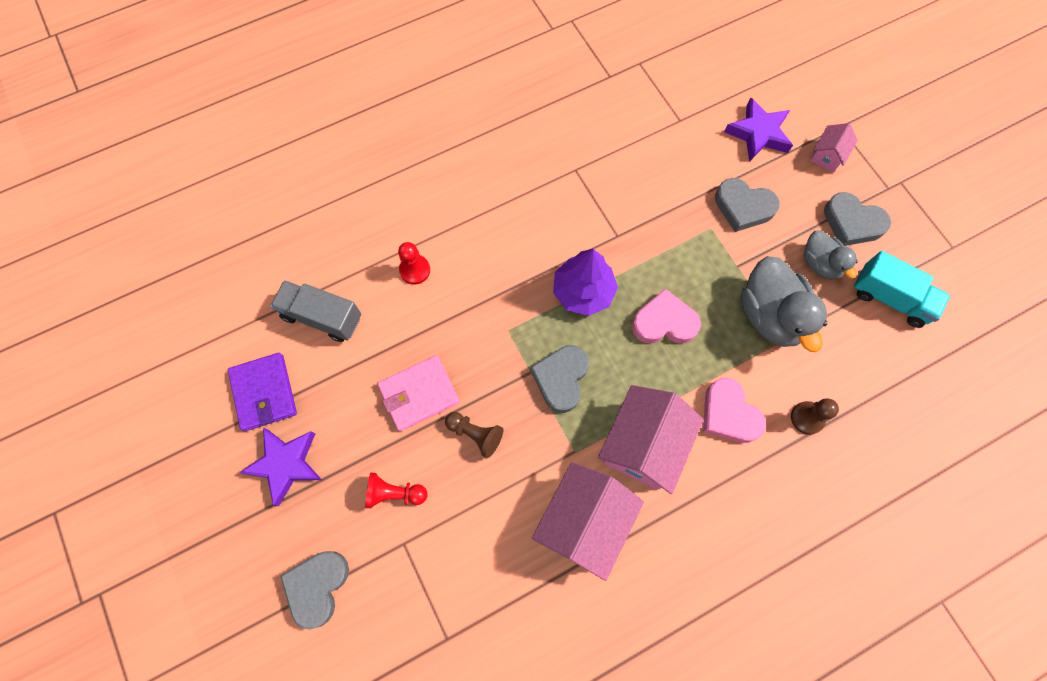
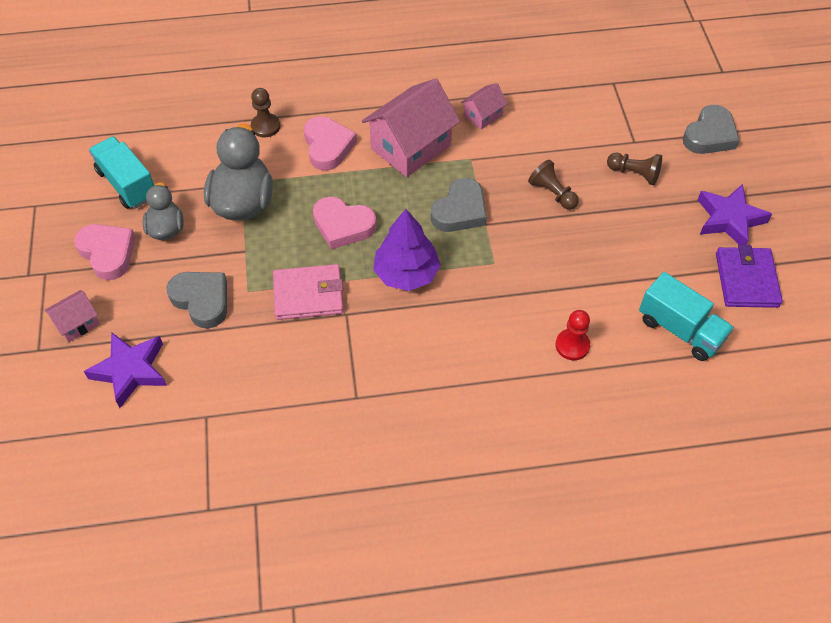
camera: 160 degrees left, 15 degrees down
(322, 317) = (680, 329): grey truck -> turquoise truck
(395, 493) = (634, 174): red pawn -> brown pawn
(419, 394) = (595, 237): pink wallet -> pink wallet (308, 295)
(584, 522) = (483, 115): pink house -> pink house, size x0.50
(852, 223) = (108, 253): grey heart -> pink heart

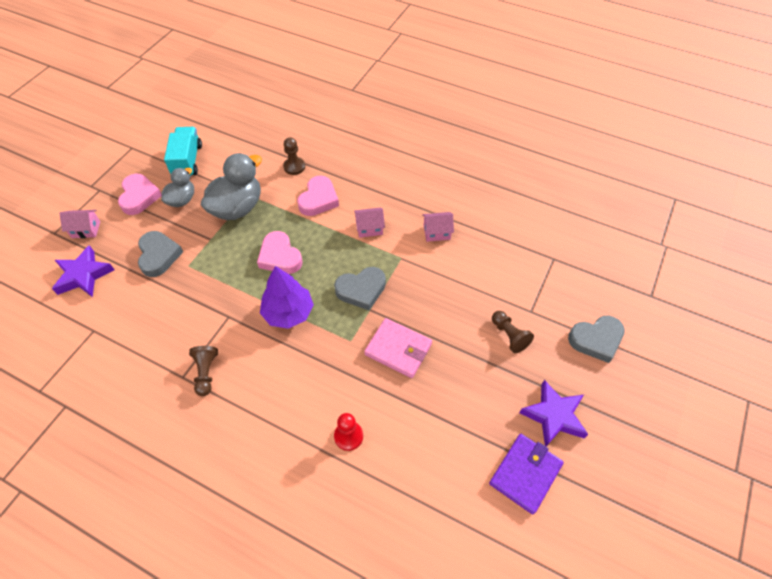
camera: 35 degrees right, 0 degrees up
(308, 295) = (218, 290): pink wallet -> pink wallet (398, 349)
(411, 147) = (369, 228): pink house -> pink house, size x0.50
(552, 193) = (435, 315): brown pawn -> brown pawn (206, 373)
(680, 329) = (437, 478): turquoise truck -> none

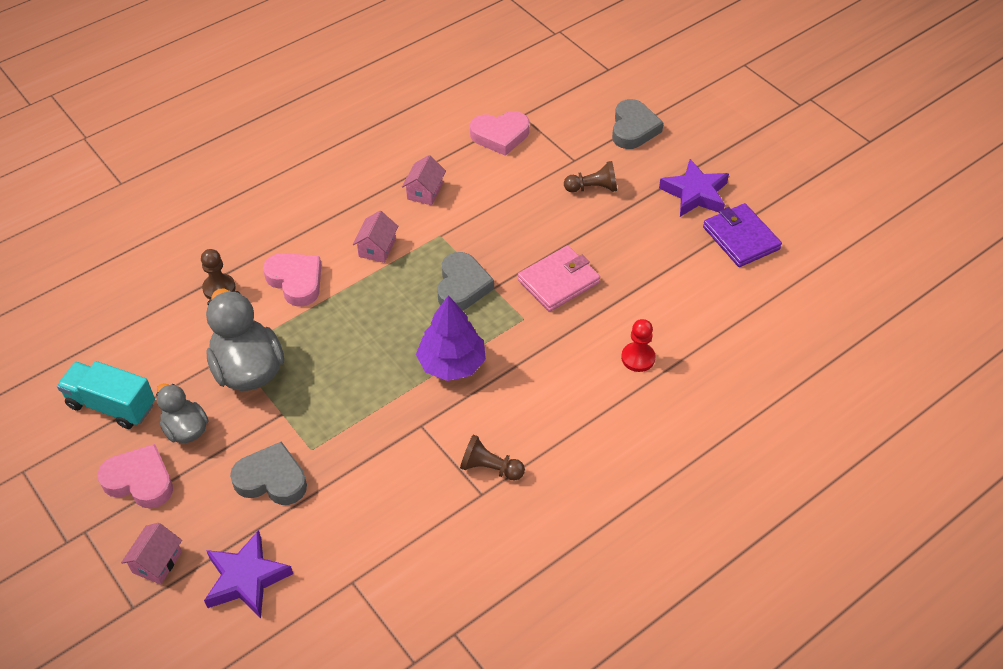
camera: 65 degrees left, 5 degrees down
(280, 257) = (362, 347): pink heart -> pink heart (500, 136)

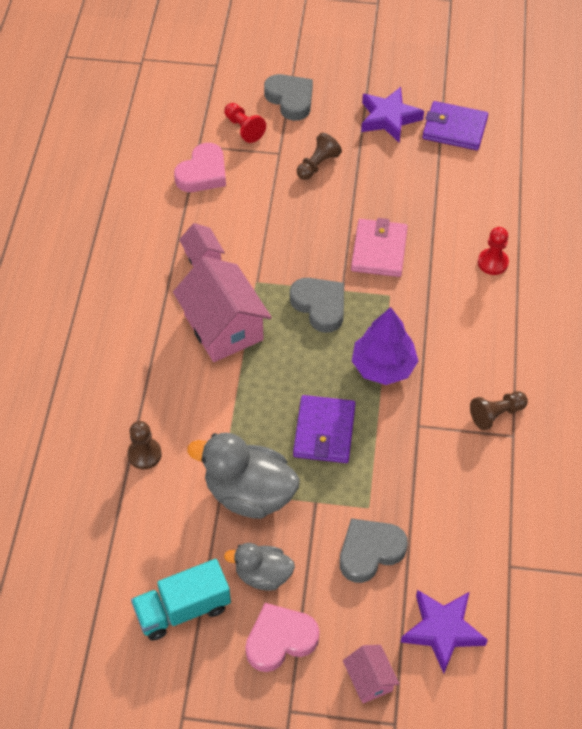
camera: 45 degrees left, 5 degrees up
(296, 281) = (196, 400): pink heart -> none
(350, 372) = (324, 431): none -> purple wallet
(377, 248) = (223, 327): pink house -> pink house, size x2.01
(570, 125) = (244, 128): none -> red pawn

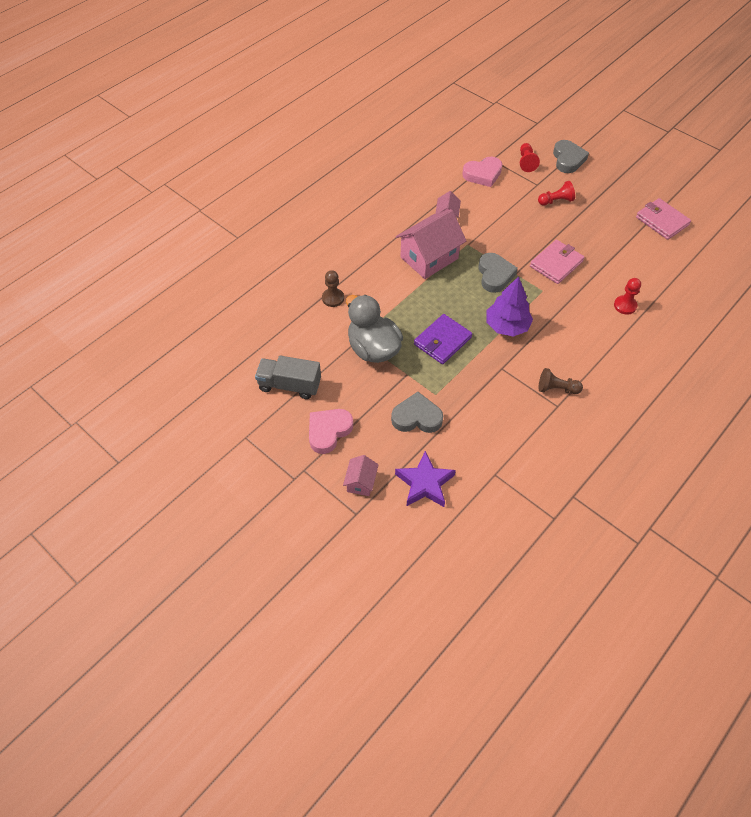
camera: 35 degrees right, 0 degrees up
(183, 609) = (290, 385): turquoise truck -> grey truck
(223, 327) = (429, 258): pink house -> pink house turned 45 degrees clockwise
(263, 575) = (346, 393): grey duck -> none
(280, 640) = (328, 431): pink heart -> pink heart turned 60 degrees counterclockwise
(317, 165) = (556, 201): brown pawn -> red pawn
(389, 118) = (622, 196): purple star -> none
(454, 128) = (662, 221): purple wallet -> pink wallet

